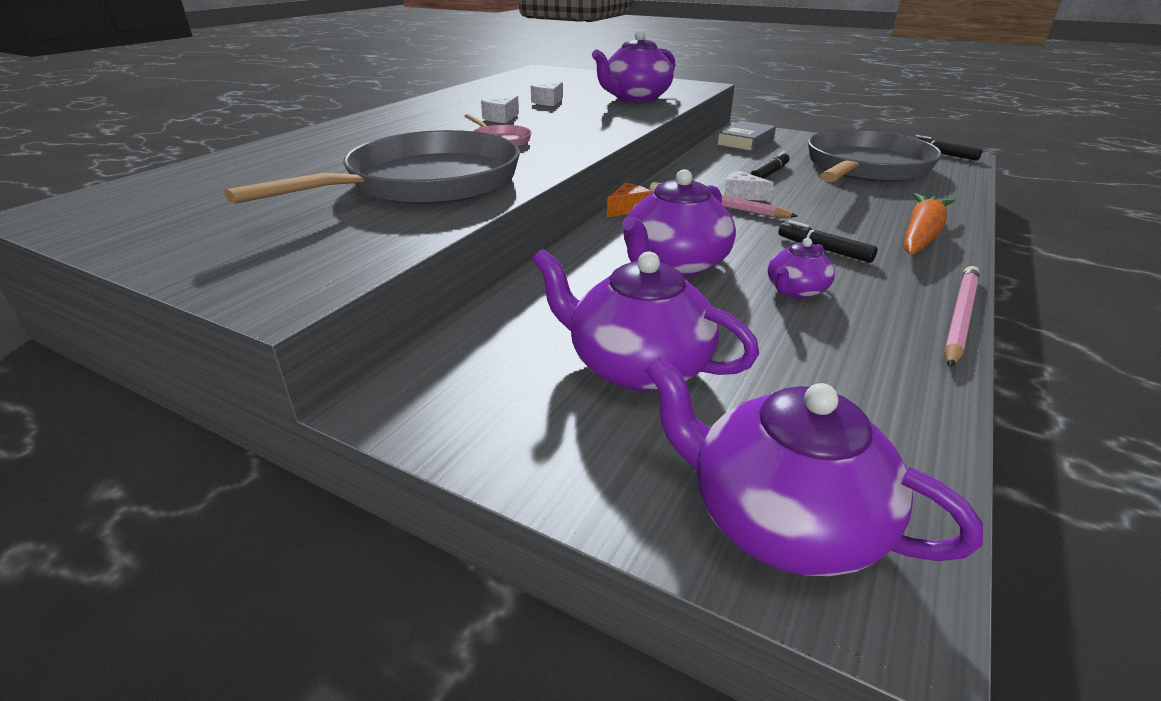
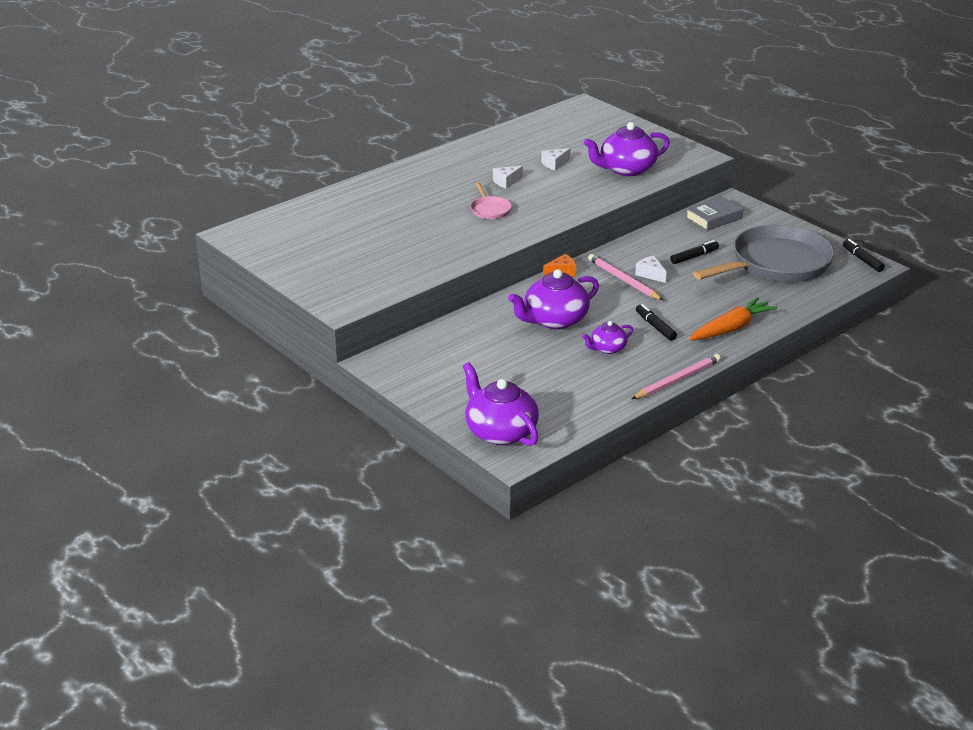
camera: 20 degrees right, 0 degrees up
(426, 183) = (427, 245): grey pan -> none
(637, 366) = (490, 369): purple teapot -> none

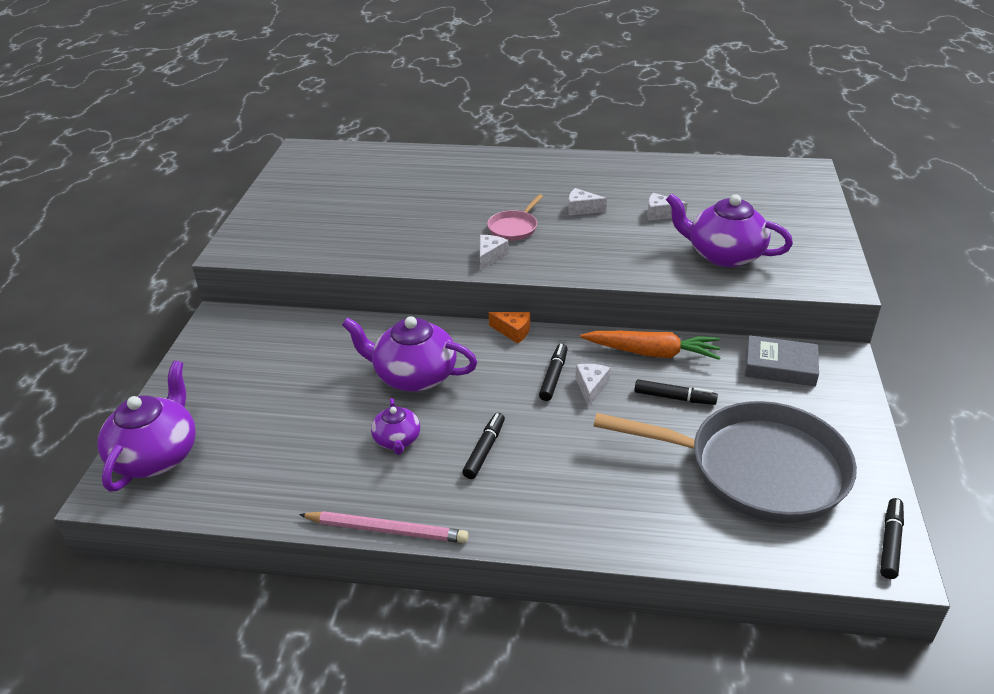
camera: 50 degrees right, 5 degrees up
(510, 230) = (490, 257): none -> white cheese
(607, 348) = (397, 440): purple teapot -> purple teapot turned 120 degrees counterclockwise
(624, 280) = (553, 376): pink pencil -> black marker
(731, 328) = (554, 512): orange carrot -> orange carrot (652, 353)

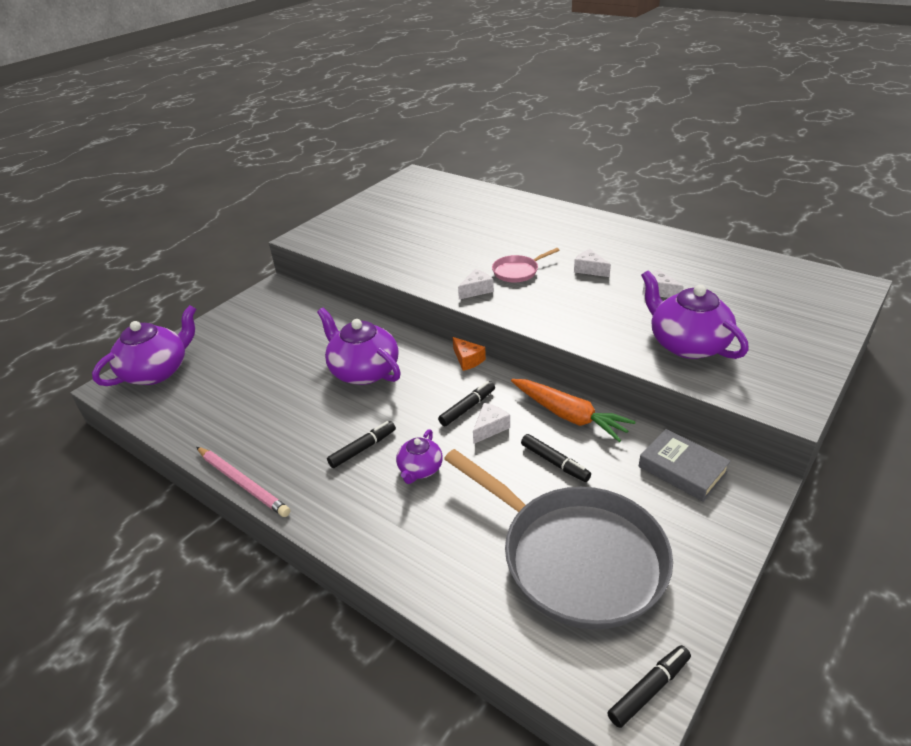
camera: 30 degrees right, 0 degrees up
(397, 440) = (309, 417): purple teapot -> purple teapot (420, 469)

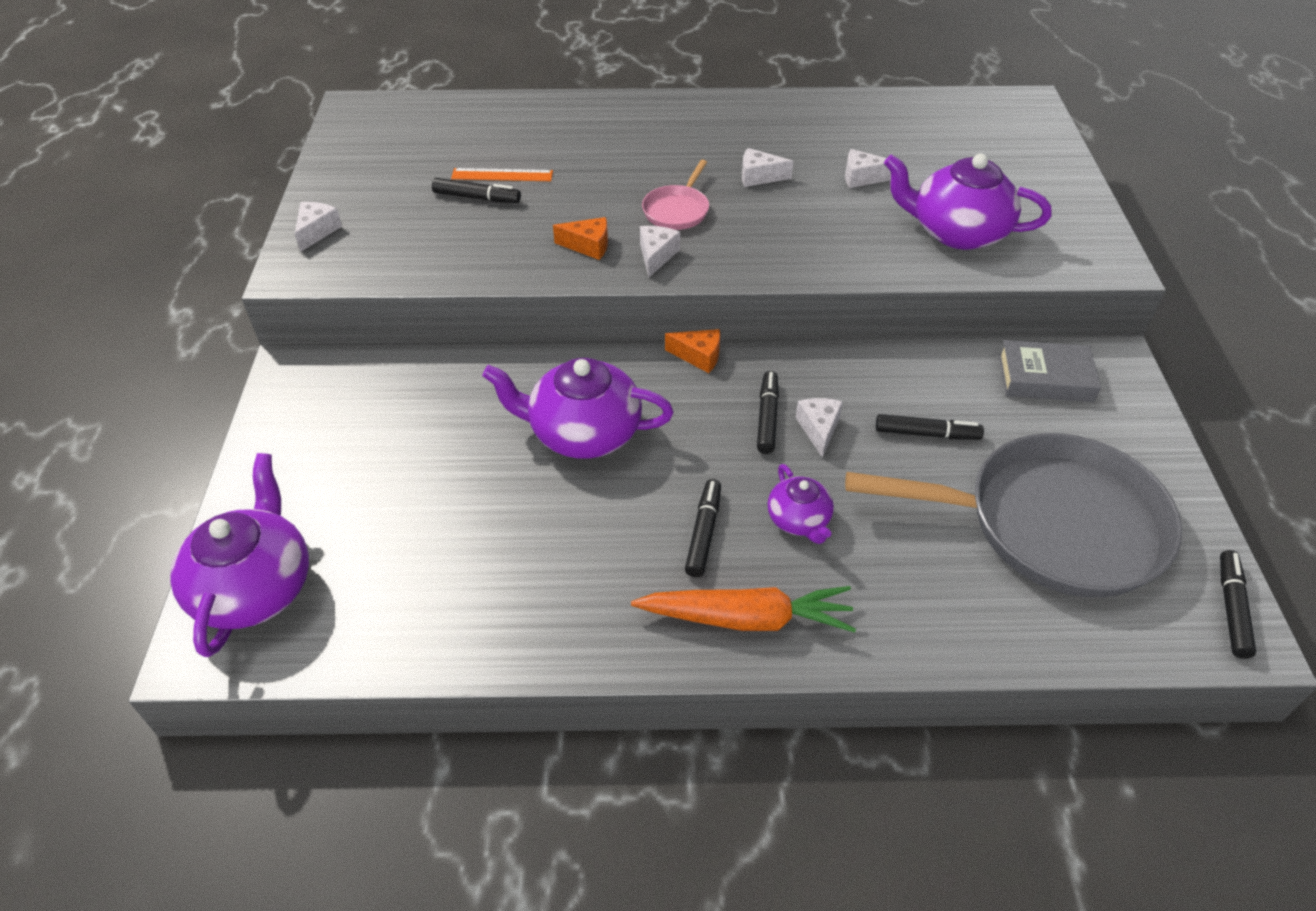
camera: 40 degrees left, 10 degrees up
(242, 483) = (602, 664): pink pencil -> none
(331, 224) = (317, 231): none -> white cheese
(420, 232) = (477, 198): none -> black marker
(446, 225) = (502, 175): none -> orange ruler
(447, 273) = (588, 246): none -> orange cheese
(569, 415) = (883, 372): orange carrot -> orange carrot (746, 618)

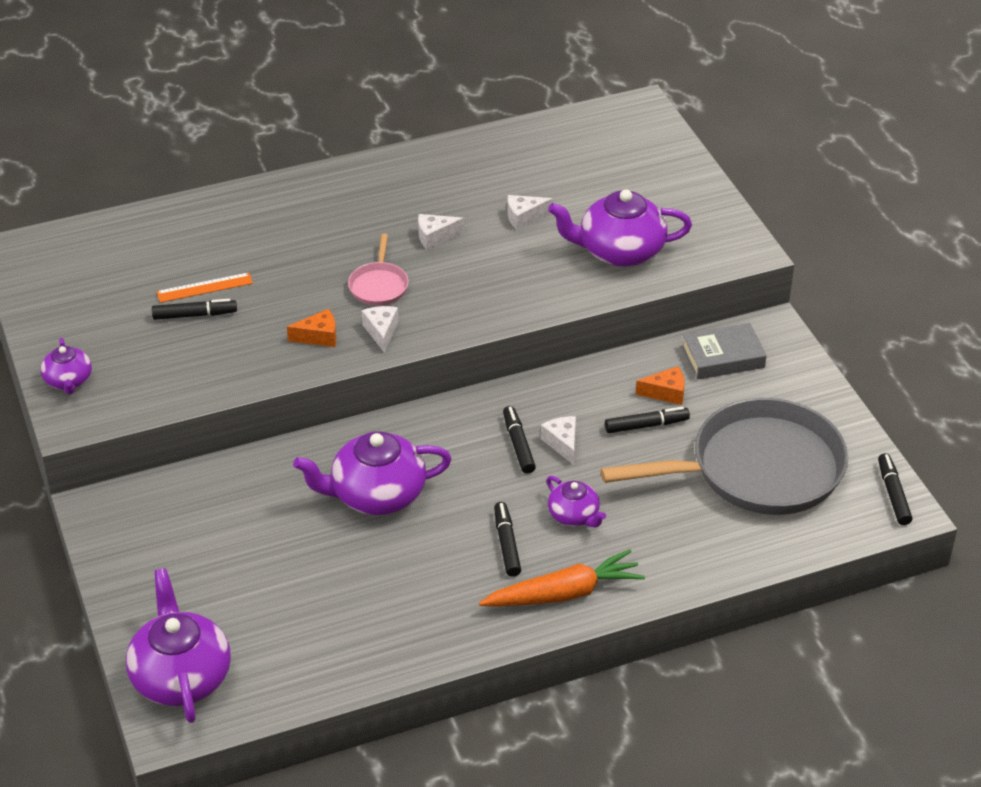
camera: 20 degrees left, 5 degrees down
(317, 231) = (68, 381): white cheese -> purple teapot
(699, 356) = (441, 408): orange cheese -> orange cheese (666, 393)

